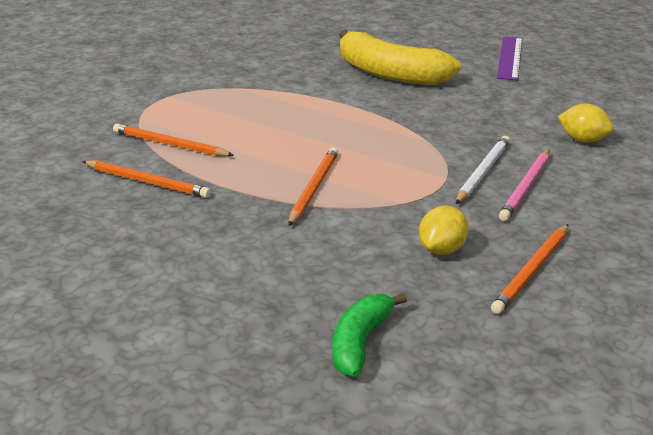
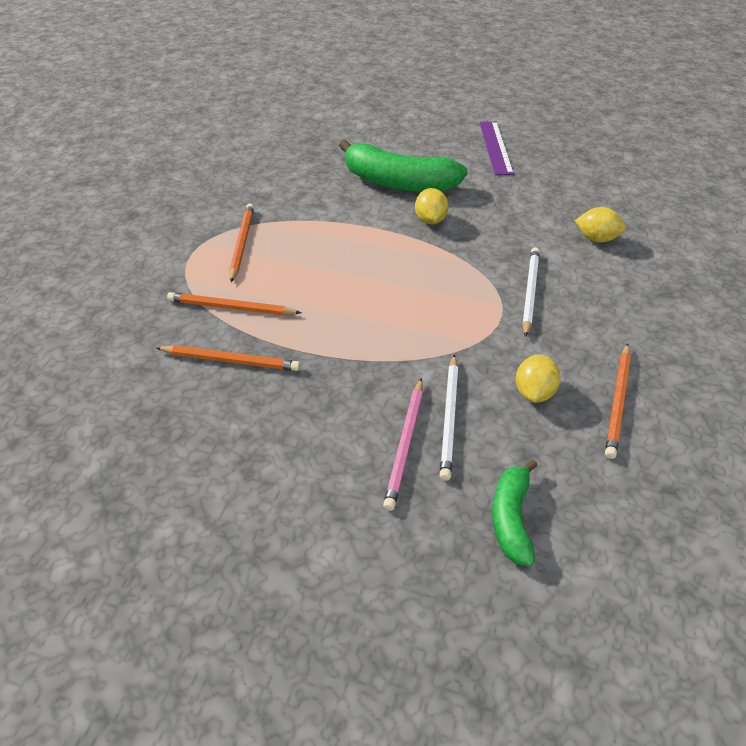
camera: 15 degrees left, 15 degrees up
(313, 188) = (391, 339): orange pencil -> orange pencil (242, 243)
(339, 255) = (449, 418): none -> white pencil
(389, 73) = (398, 183): yellow banana -> green banana
(407, 105) = (430, 220): none -> yellow lemon
(526, 187) = (573, 303): pink pencil -> pink pencil (405, 444)

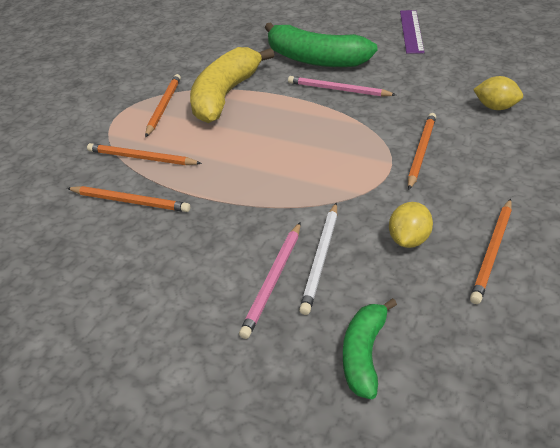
camera: 10 degrees right, 5 degrees down
(308, 228) = (225, 95): none -> yellow banana
(430, 220) = (338, 90): yellow lemon -> pink pencil
(529, 292) = (421, 151): white pencil -> orange pencil

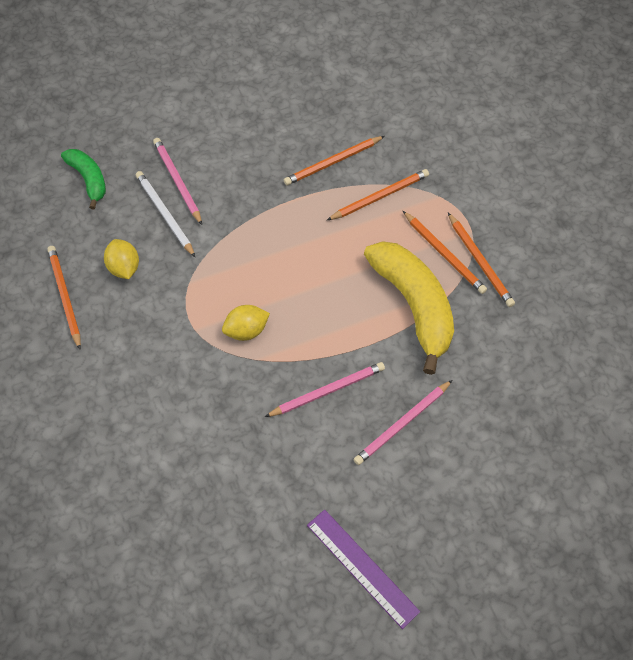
camera: 130 degrees right, 20 degrees up
(315, 59) = (402, 424): green banana -> pink pencil
(421, 151) = (183, 360): orange pencil -> orange pencil (480, 262)
(495, 107) = (166, 472): yellow lemon -> yellow lemon (246, 330)

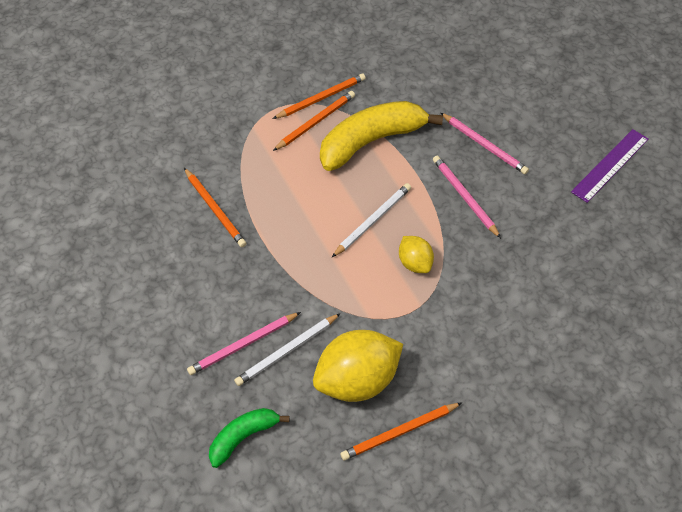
camera: 95 degrees left, 5 degrees down
(124, 267) = (357, 380): yellow lemon -> yellow lemon, size x1.89
(304, 297) = (372, 221): none -> white pencil
(380, 196) = (255, 170): orange pencil -> none

